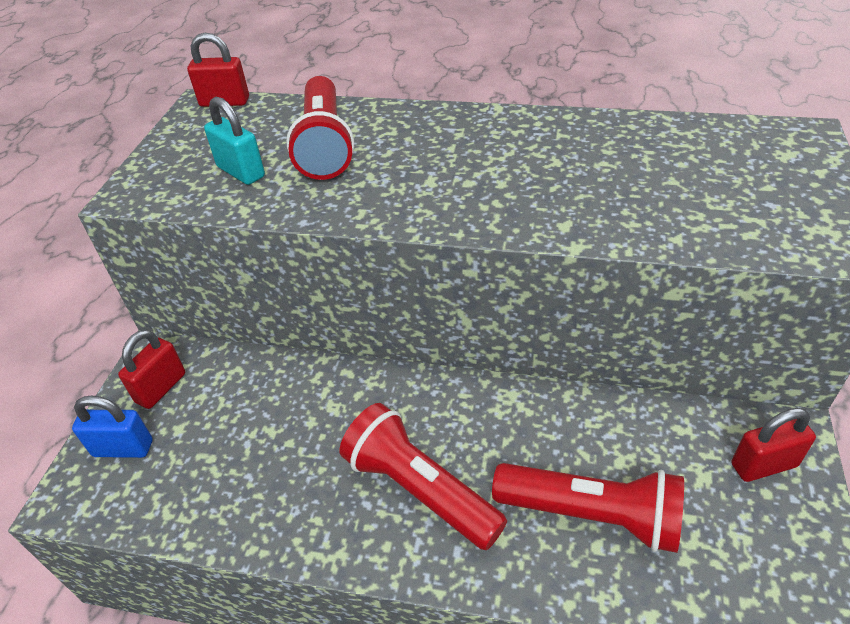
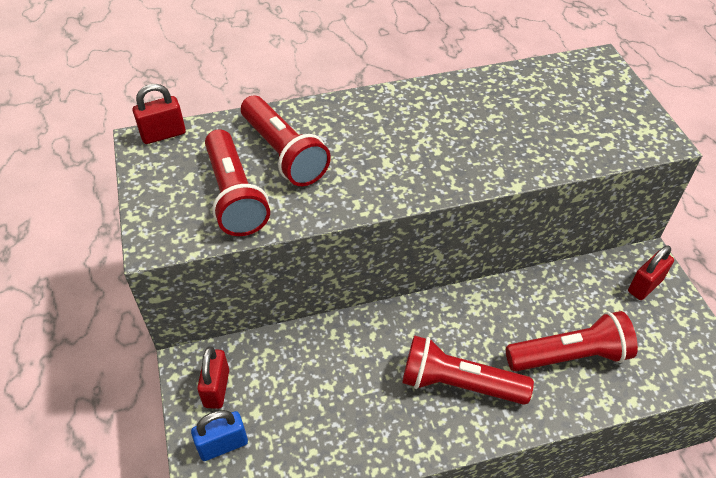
camera: 30 degrees left, 5 degrees up
(241, 172) = (235, 196): turquoise padlock -> red flashlight

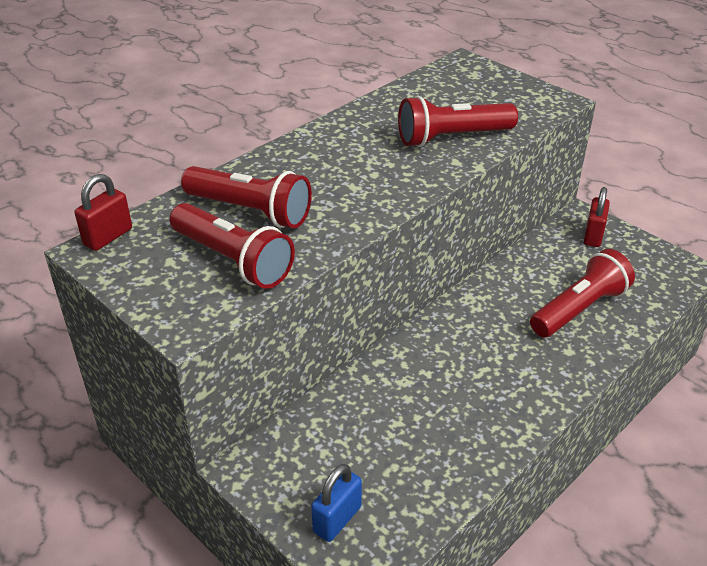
camera: 30 degrees left, 10 degrees down
(217, 388) = (290, 475): red padlock -> none
(458, 384) = (509, 369): red flashlight -> red flashlight (452, 138)

